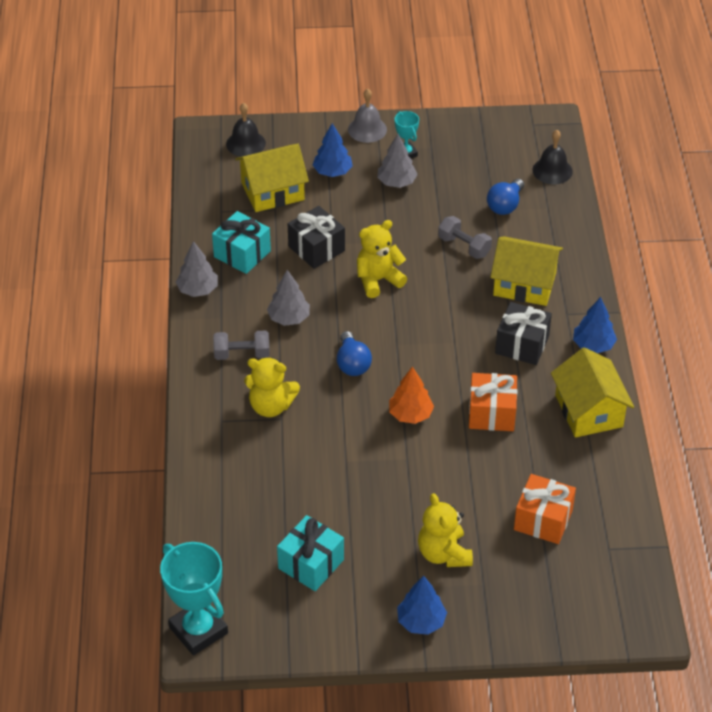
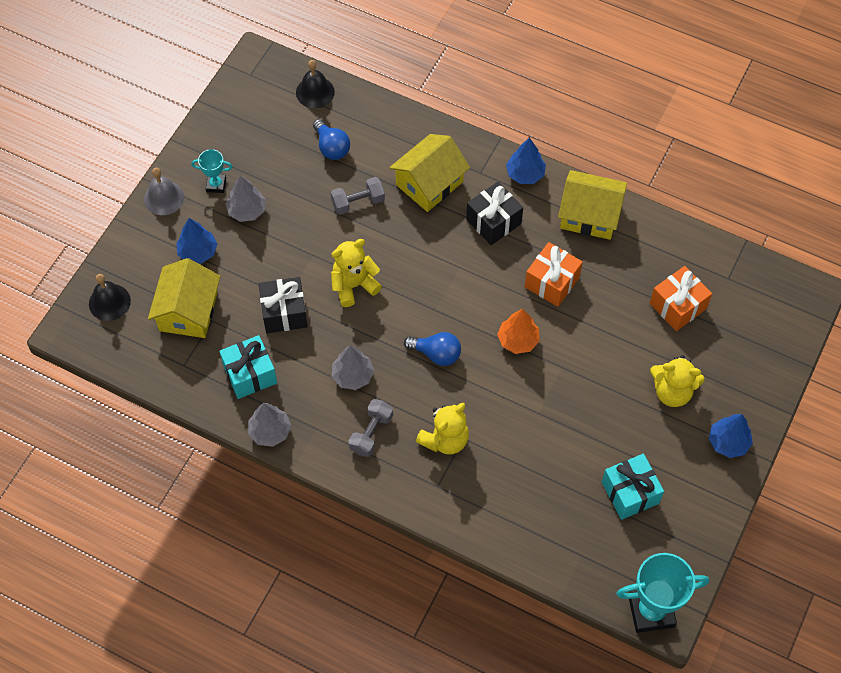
camera: 60 degrees left, 15 degrees up
(378, 280) = (354, 285): yellow teddy bear -> yellow teddy bear turned 60 degrees clockwise

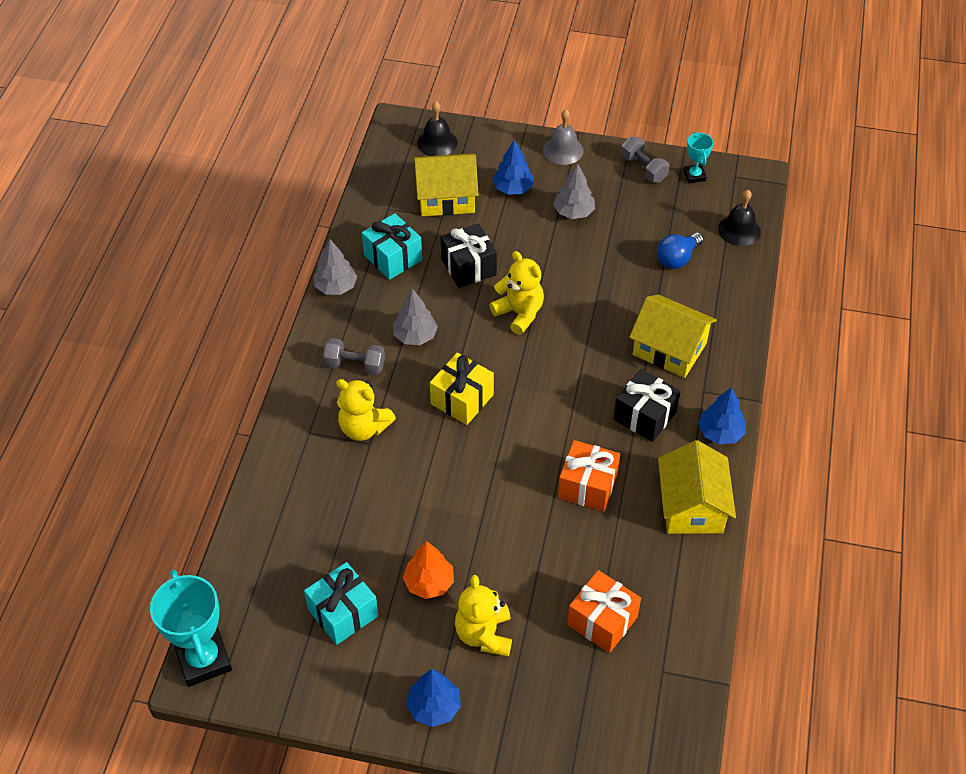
camera: 75 degrees right, 10 degrees down
(216, 185) = (593, 183): turquoise trophy -> turquoise trophy (694, 176)
(358, 202) = (620, 295): grey dumbbell -> grey dumbbell (643, 169)
(436, 354) = (462, 399): blue light bulb -> yellow gift
(518, 340) = (502, 468): orange tree -> orange tree (429, 583)

